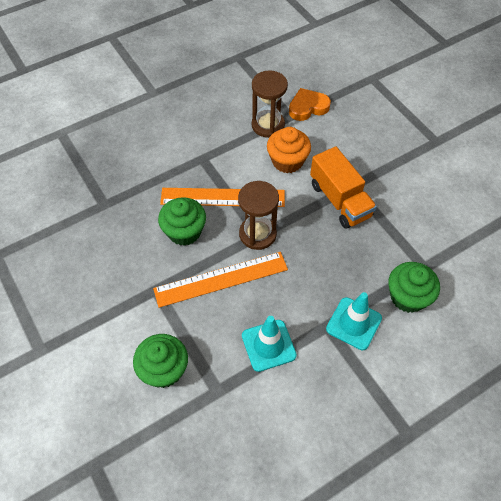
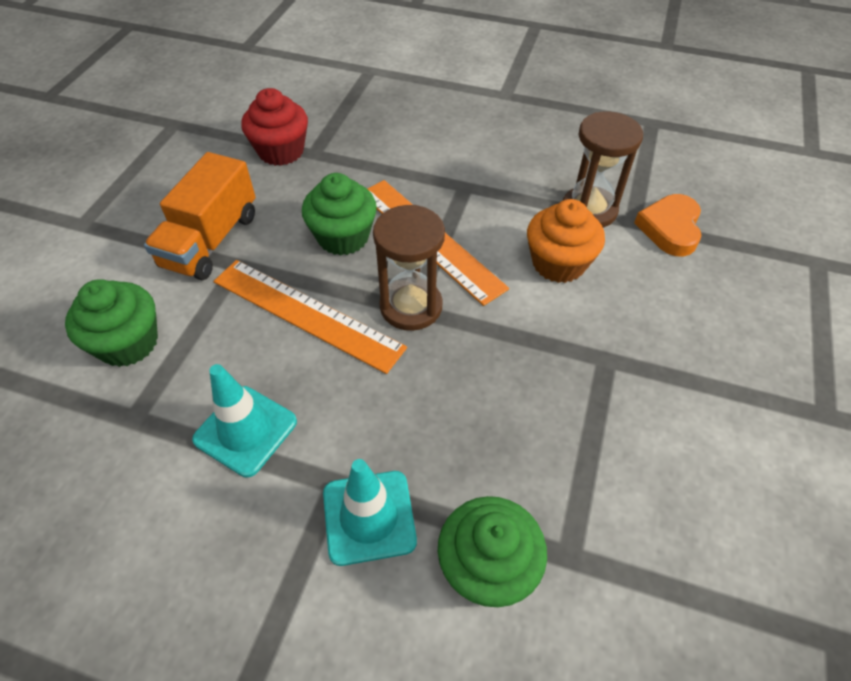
camera: 50 degrees right, 5 degrees down
(85, 218) = (281, 151): none -> red cupcake
(308, 107) = (670, 228): orange heart -> orange heart turned 105 degrees counterclockwise
(340, 200) = (564, 360): orange truck -> orange truck (211, 240)

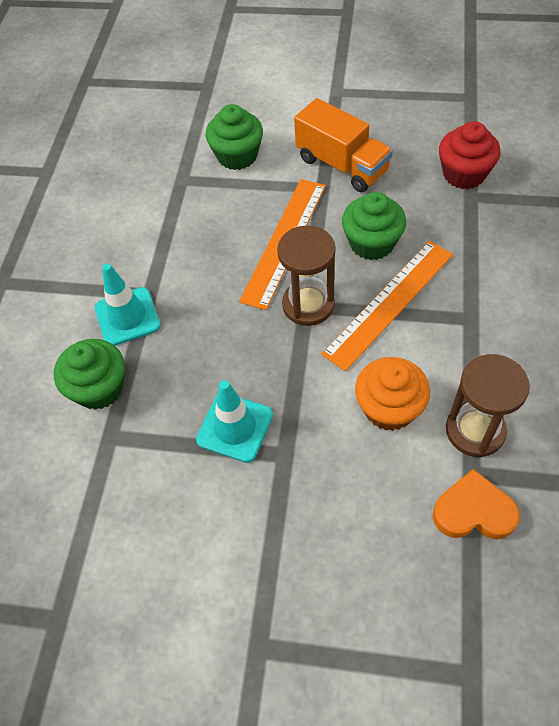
camera: 85 degrees right, 5 degrees up
(211, 240) = (342, 165): orange truck -> orange truck turned 150 degrees counterclockwise
(245, 430) = (180, 236): turquoise traffic cone -> turquoise traffic cone (235, 427)

